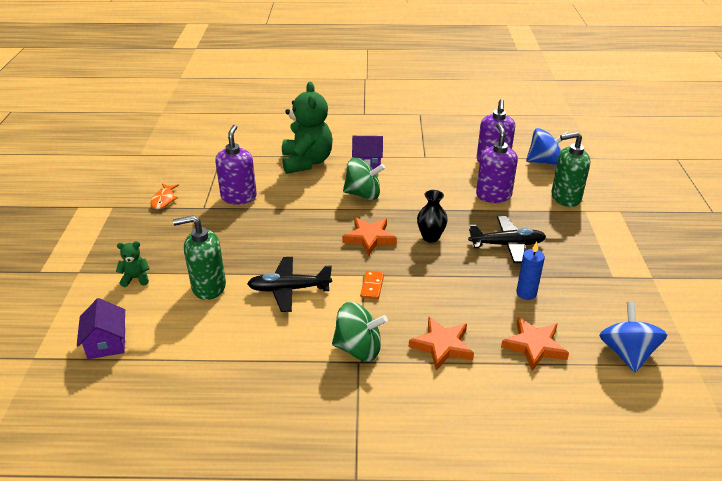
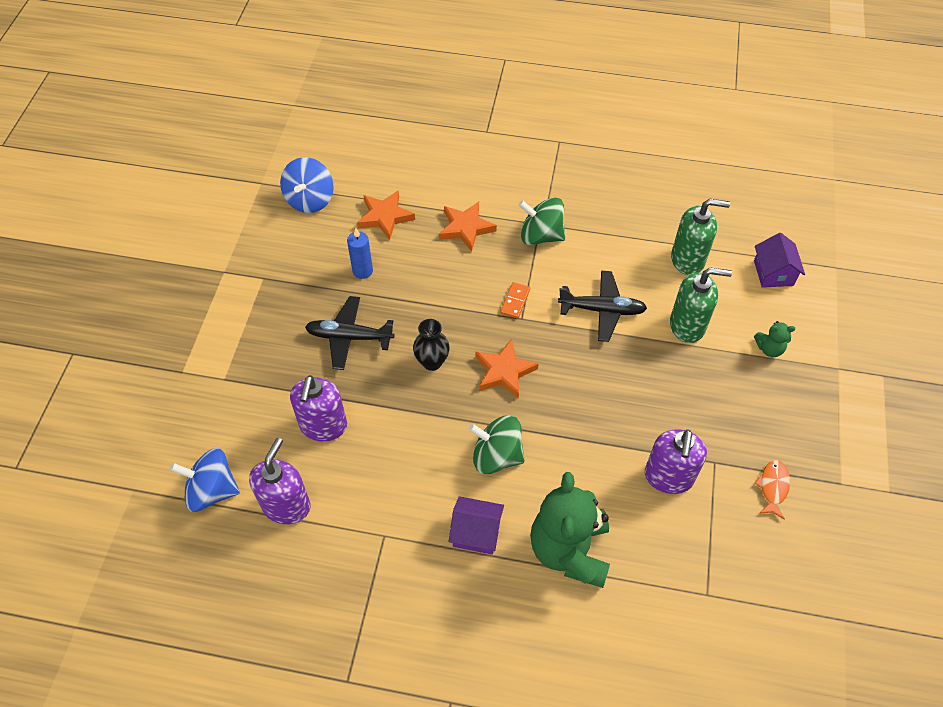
camera: 170 degrees left, 20 degrees up
(565, 198) = (232, 407): green soap dispenser -> green soap dispenser (688, 259)

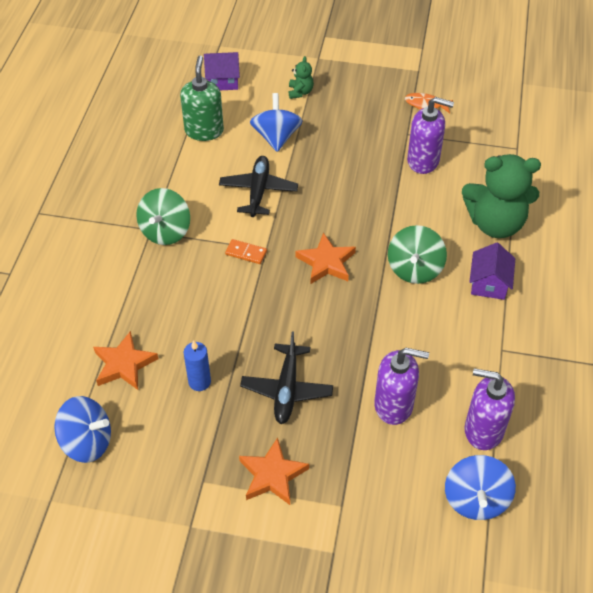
camera: 90 degrees left, 5 degrees down
(432, 362) = (317, 317): black vase -> none
(466, 228) = (149, 291): orange star -> orange star (272, 475)
(687, 325) = (276, 137): green soap dispenser -> blue spinning top

